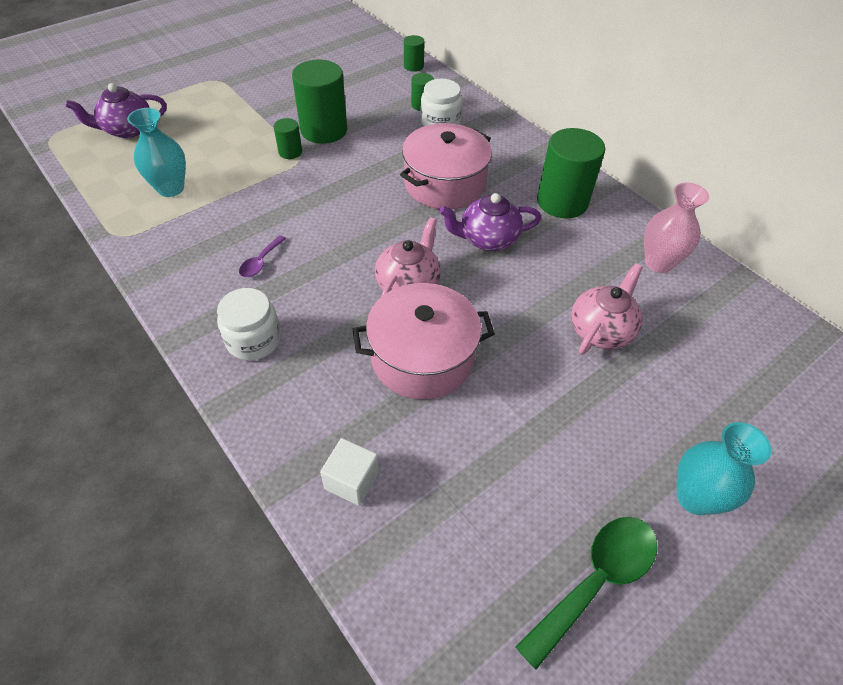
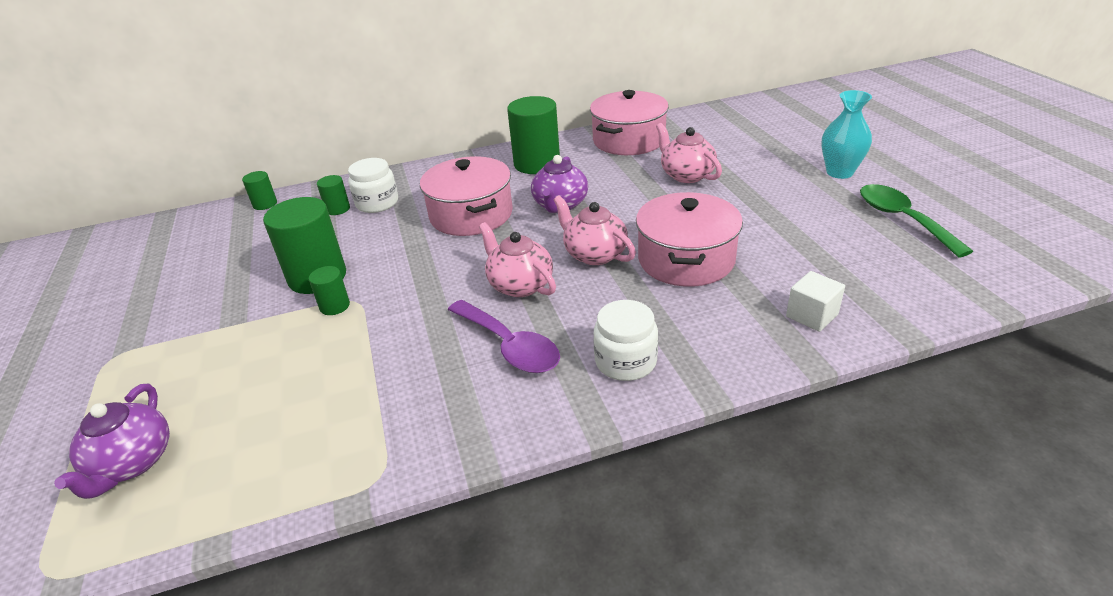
camera: 65 degrees left, 15 degrees down
(170, 188) = (318, 418): turquoise vase -> none
(260, 262) = (510, 346): purple spoon -> purple spoon, size x1.96
(344, 246) = (520, 285): none -> pink teapot
(658, 263) = (629, 140): pink vase -> pink pot

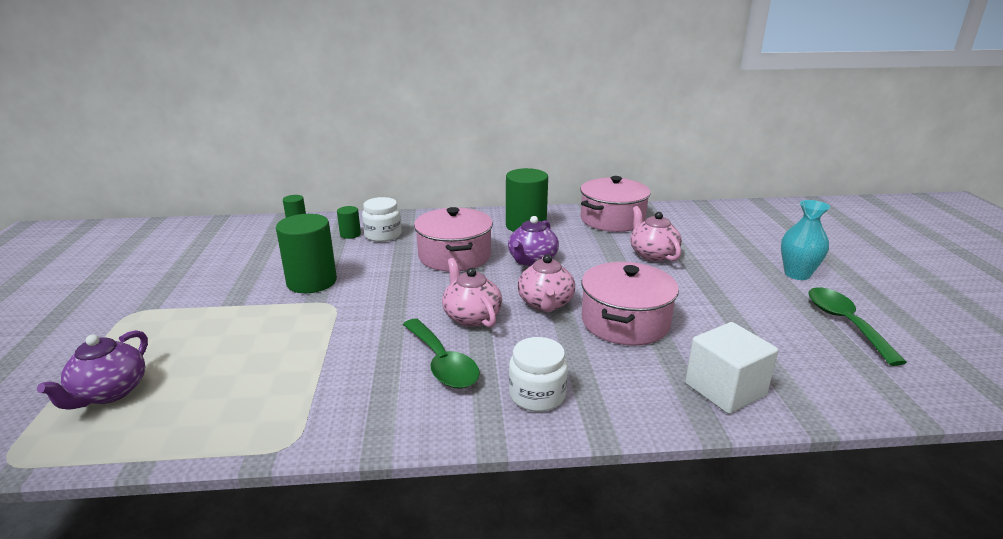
camera: 10 degrees right, 10 degrees down
(334, 306) = (315, 306): green cylinder -> none
(510, 346) = (442, 363): purple spoon -> green spoon
(594, 254) = (545, 303): pink teapot -> pink teapot turned 150 degrees counterclockwise
(812, 315) = (725, 389): white cube -> white cube, size x1.59

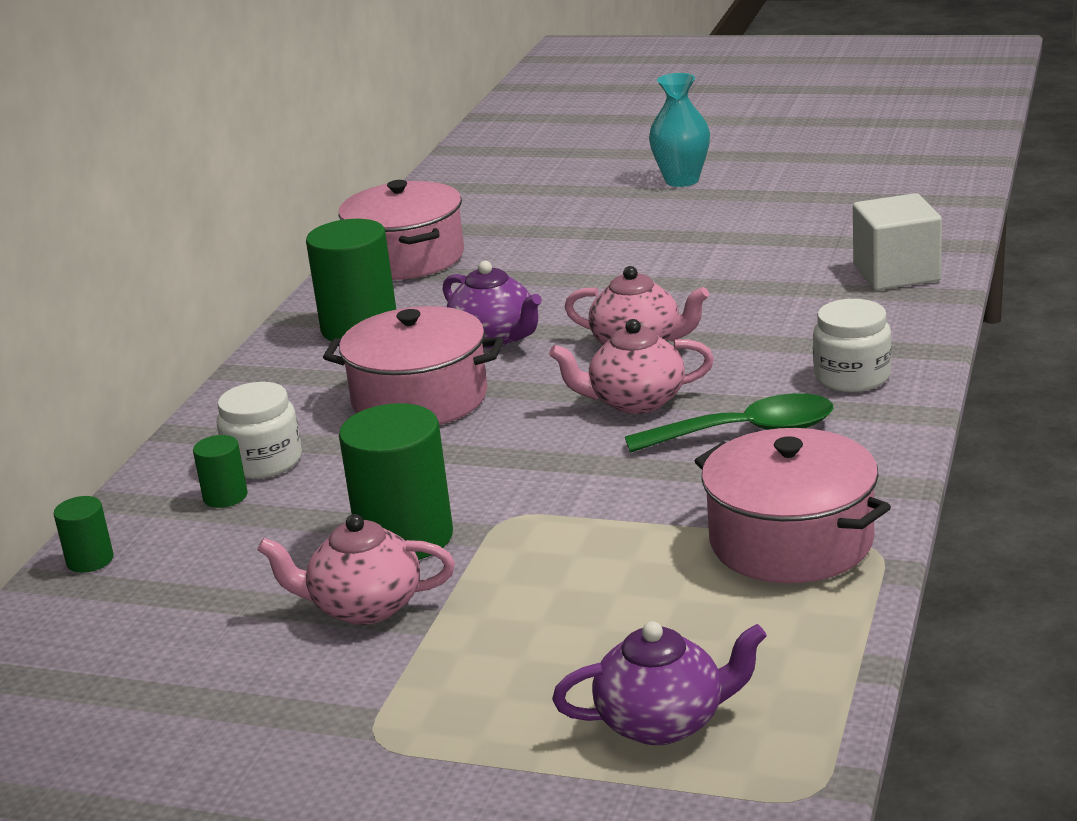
camera: 65 degrees left, 0 degrees up
(109, 392) = (663, 722): purple teapot -> purple teapot turned 45 degrees counterclockwise
(625, 322) = (723, 300): pink pot -> pink pot (791, 541)
(652, 254) = (553, 251): pink teapot -> pink teapot (365, 607)
(845, 323) = (807, 185): green spoon -> none

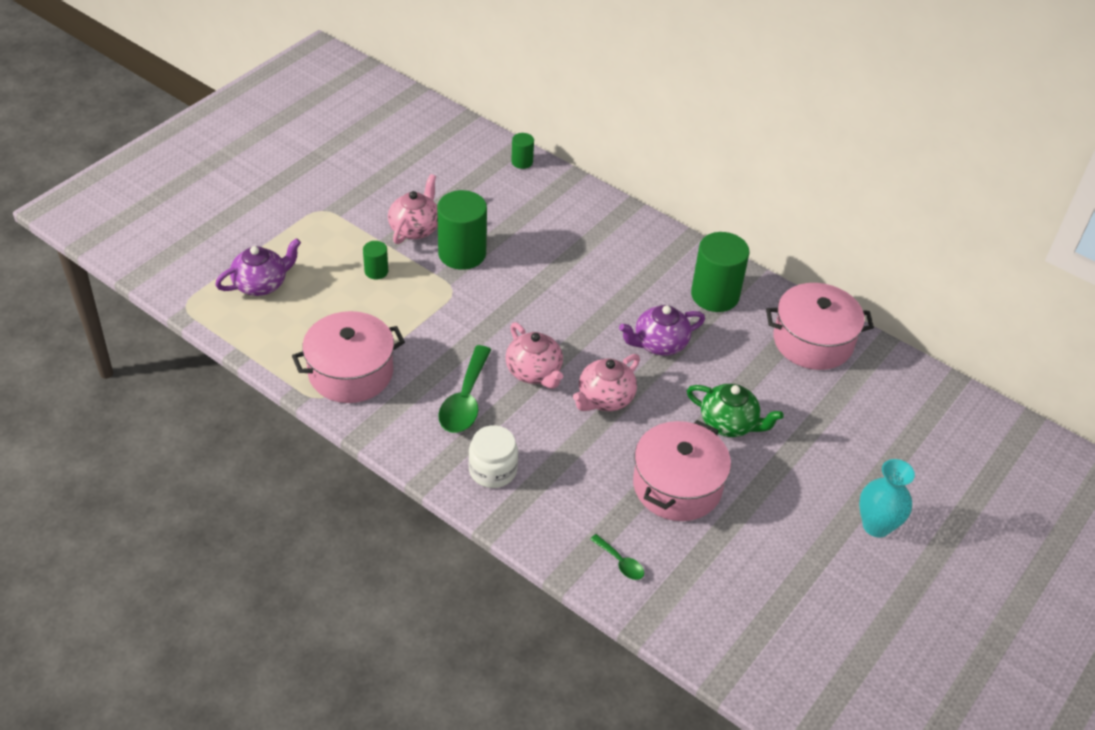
camera: 105 degrees right, 20 degrees up
(225, 496) = (548, 209): green cylinder -> green cylinder (376, 271)
(264, 462) = (574, 227): white jar -> none
(420, 399) = (602, 294): pink pot -> pink pot (677, 486)
(604, 270) = (729, 423): none -> green teapot
(635, 401) = (534, 372): pink teapot -> pink teapot turned 135 degrees clockwise
(663, 722) = (261, 284): purple teapot -> purple teapot turned 135 degrees counterclockwise
(896, 273) = (620, 562): white cube -> green spoon

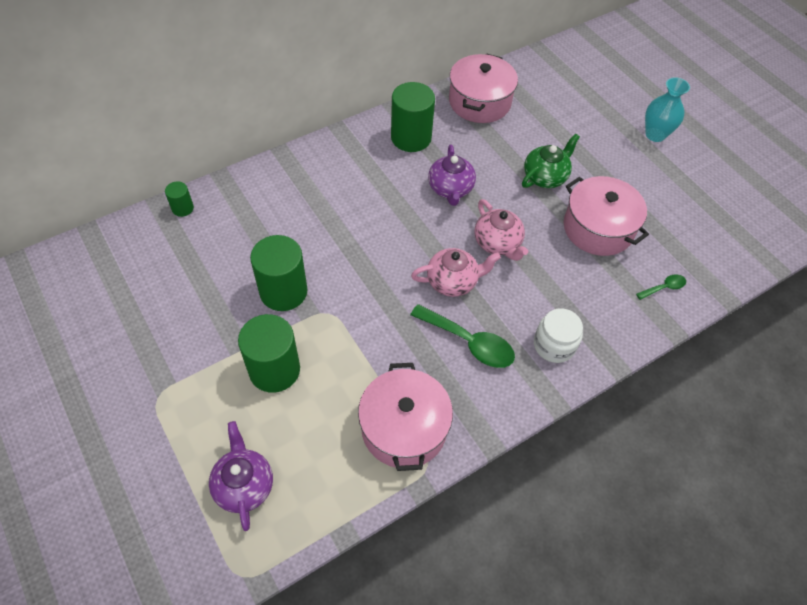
camera: 70 degrees left, 10 degrees up
(376, 271) = (274, 370): green cylinder -> green cylinder, size x2.05
(415, 228) = (229, 320): pink teapot -> none

